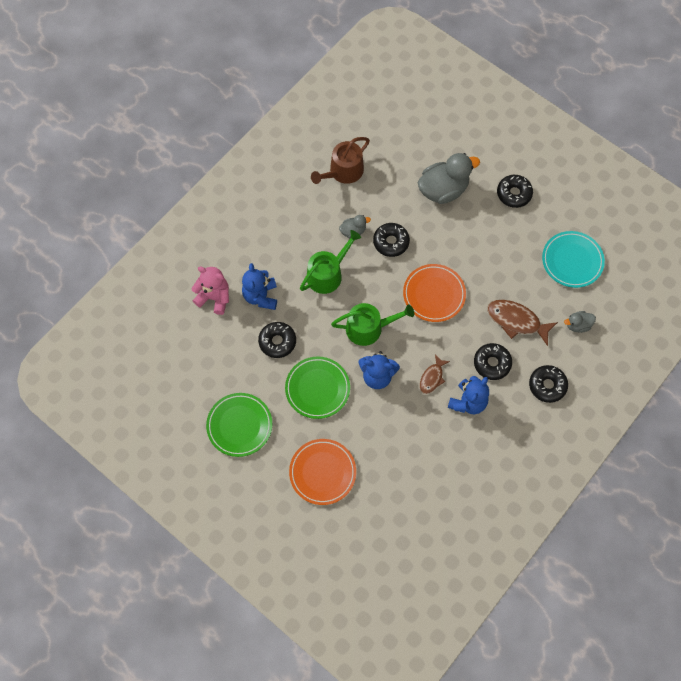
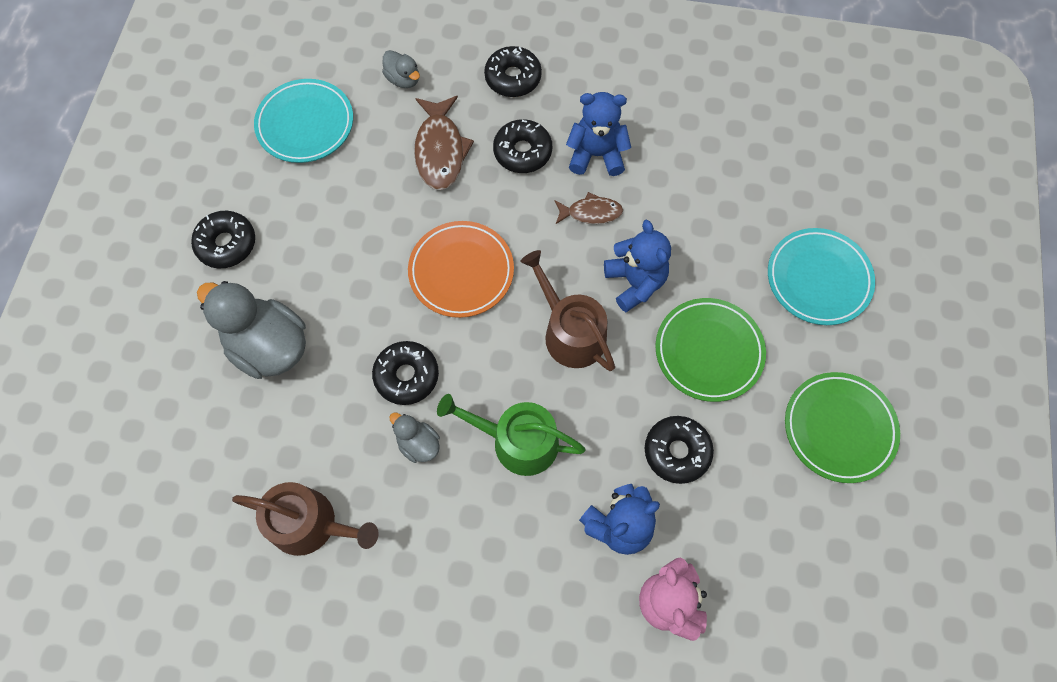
camera: 120 degrees left, 0 degrees up
(322, 472) = (818, 279): orange plate -> turquoise plate
(369, 328) = (570, 331): green watering can -> brown watering can

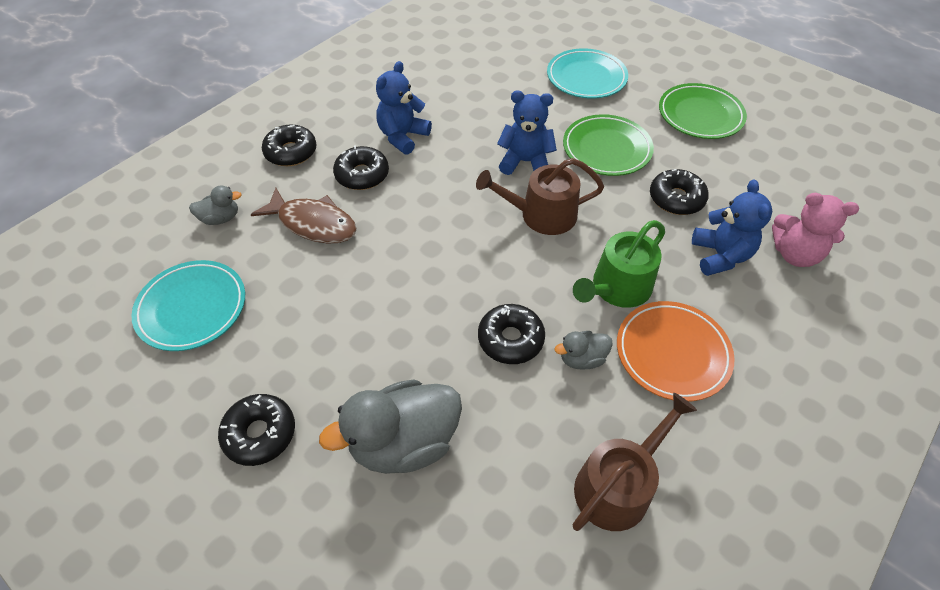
camera: 60 degrees left, 15 degrees down
(461, 271) = (438, 258): orange plate -> orange plate (672, 353)
(591, 212) = (448, 160): brown fish -> none

